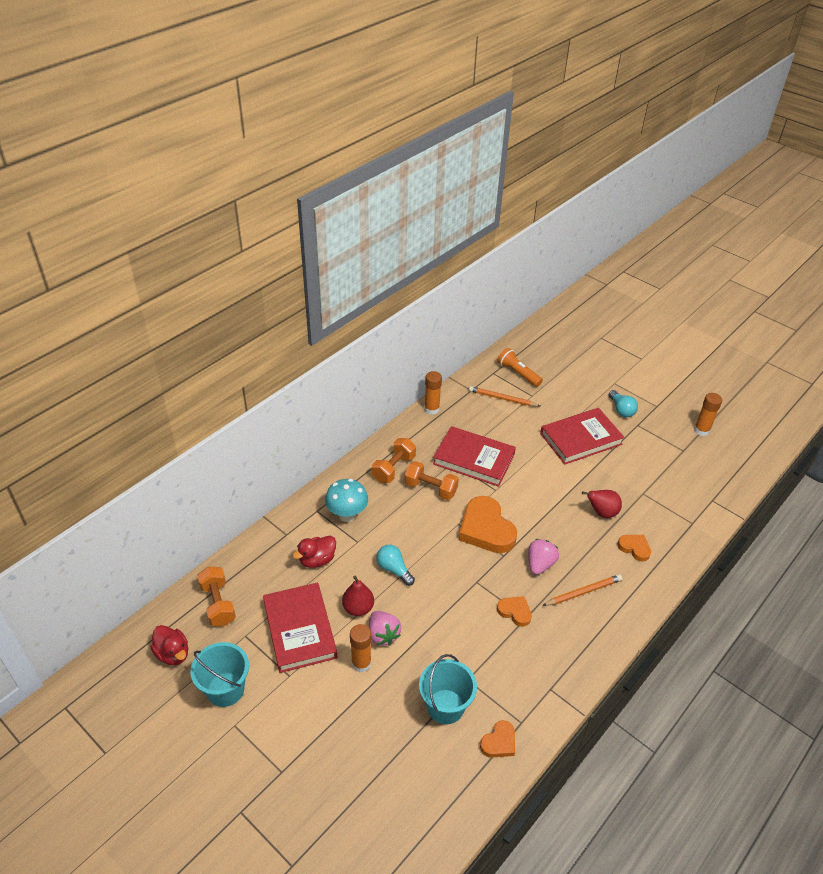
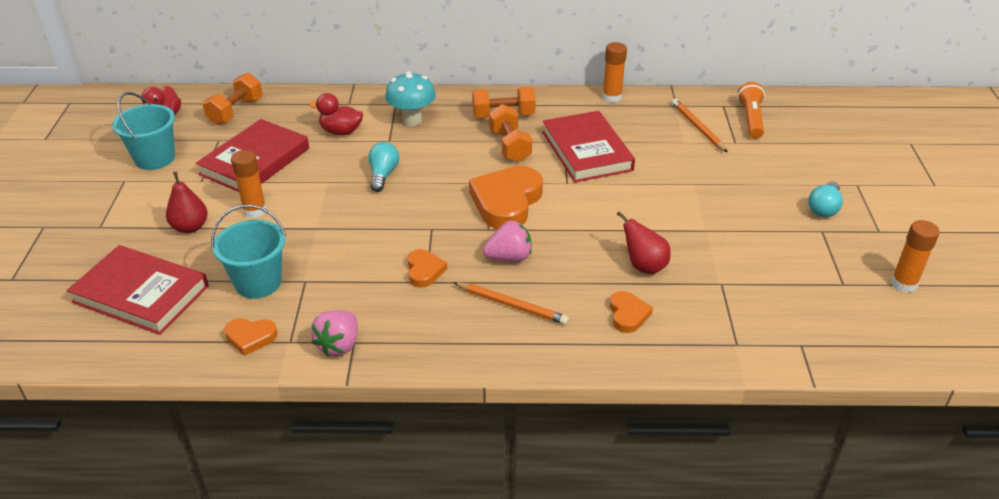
camera: 50 degrees right, 5 degrees down
(358, 608) = (314, 178): red pear -> red pear (190, 227)
(383, 635) = (300, 206): pink strawberry -> pink strawberry (339, 345)
(580, 439) = (728, 201): red book -> red book (141, 294)

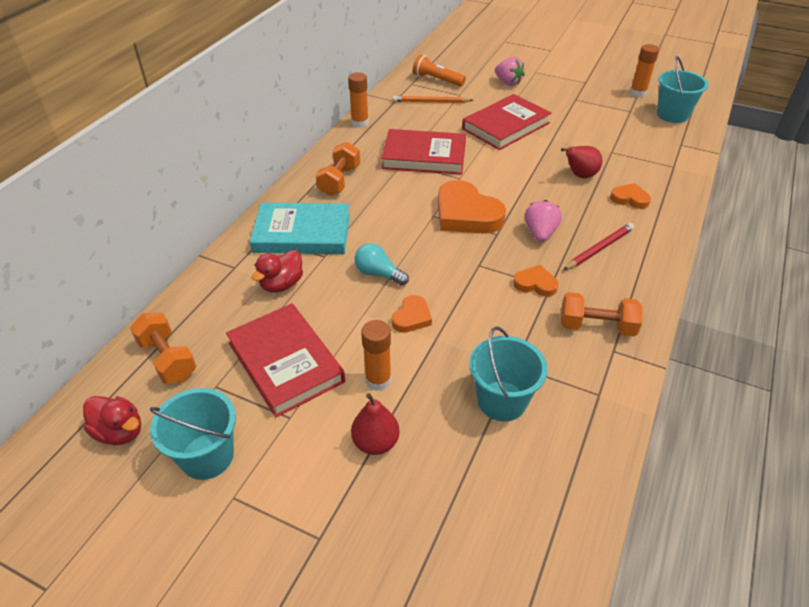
camera: 65 degrees left, 5 degrees up
(141, 294) = (476, 509): red book -> red book (505, 126)
(250, 337) = (584, 423): orange heart -> orange heart (412, 317)
(339, 345) = (615, 361): pink strawberry -> pink strawberry (508, 82)
(412, 120) = (302, 233): turquoise mushroom -> turquoise book
(510, 146) = (388, 190): orange dumbbell -> orange dumbbell (596, 326)
(512, 305) = (599, 248): orange pencil -> red pencil
(824, 208) = (553, 90): turquoise light bulb -> none
(876, 326) = (672, 115): none -> turquoise bucket

